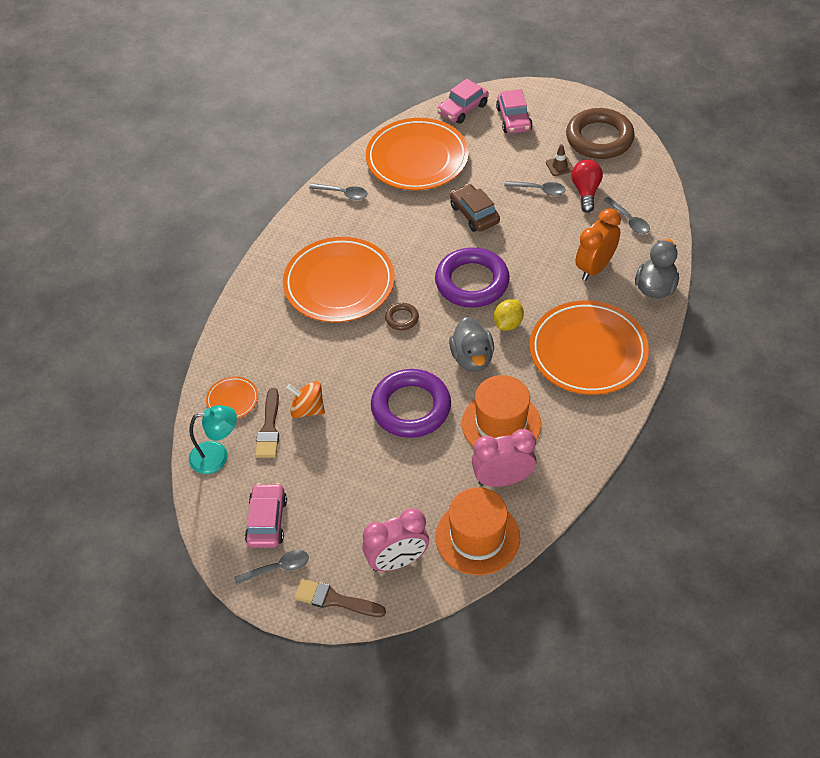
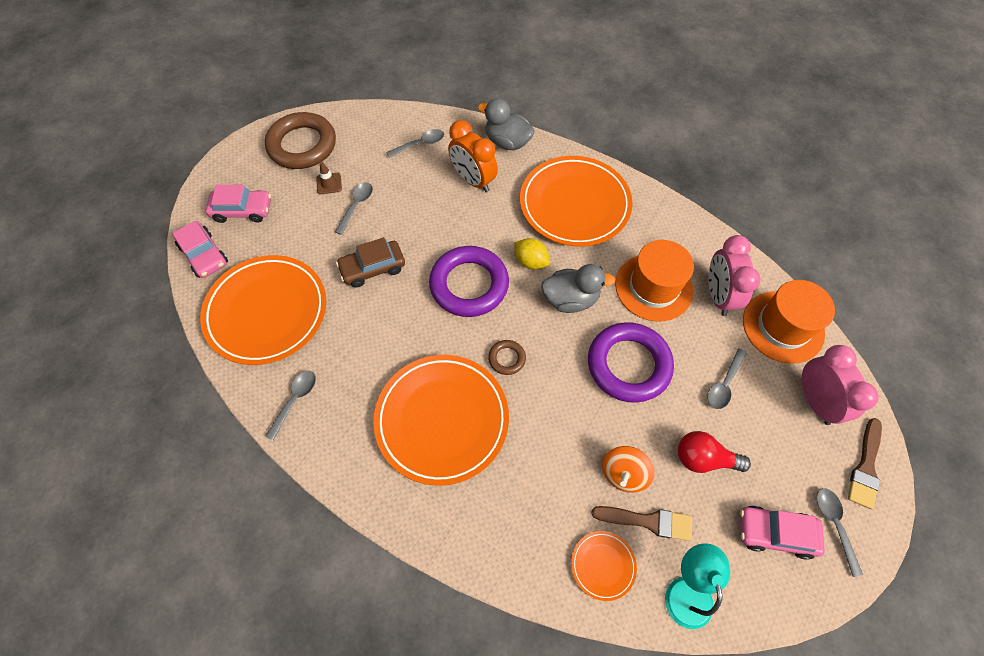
camera: 85 degrees left, 10 degrees up
(403, 484) = (724, 384): none -> grey spoon
(586, 192) = (372, 169): red light bulb -> red light bulb (703, 458)

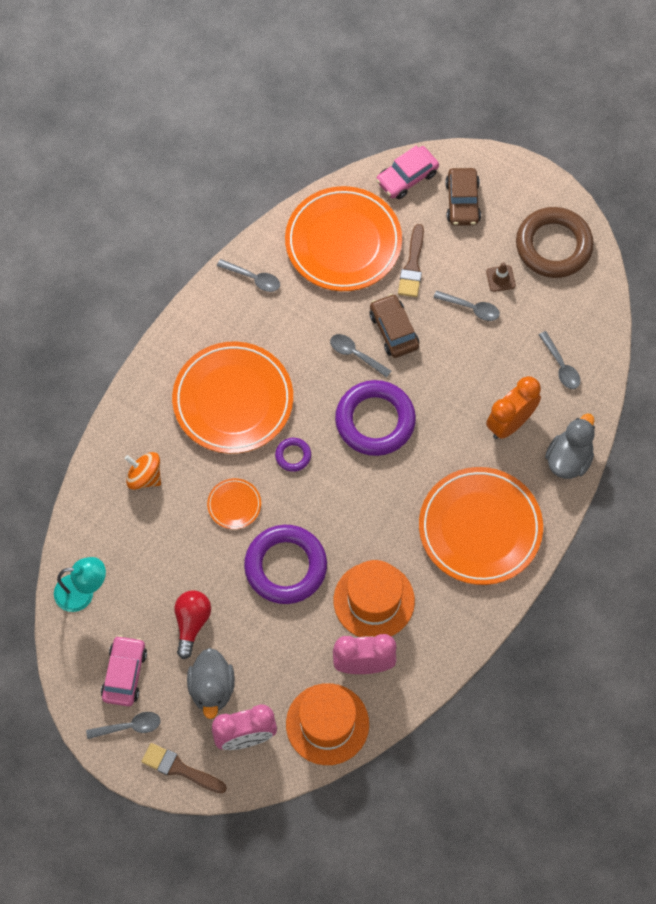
camera: 90 degrees right, 5 degrees up
(242, 210) = (462, 202): pink car -> brown car
(507, 358) = (293, 456): brown ring -> purple ring
(530, 261) = (404, 480): yellow lemon -> none
(570, 299) = (358, 517): grey duck -> grey duck (212, 688)
(603, 565) = (104, 528): orange plate -> orange plate (234, 505)
(623, 473) = (180, 552): orange spinning top -> orange spinning top (144, 477)
(648, 521) = (138, 568): brown brush -> brown brush (412, 266)
(724, 384) = (264, 654): grey spoon -> grey spoon (355, 354)

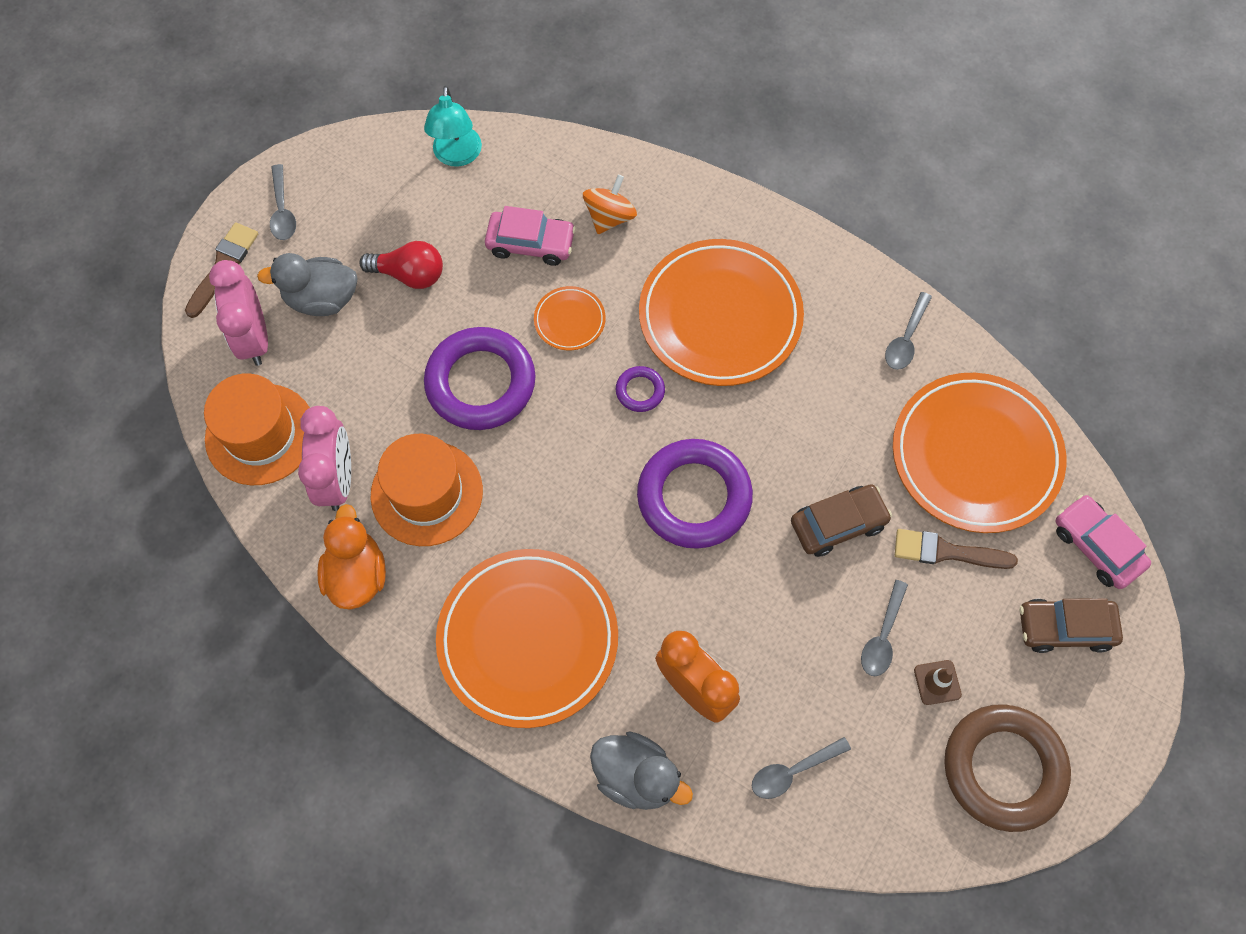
camera: 90 degrees right, 0 degrees up
(124, 674) = (350, 203): pink car -> pink car (530, 243)
(355, 354) = (796, 471): grey spoon -> none
(436, 645) = (356, 574): none -> orange duck

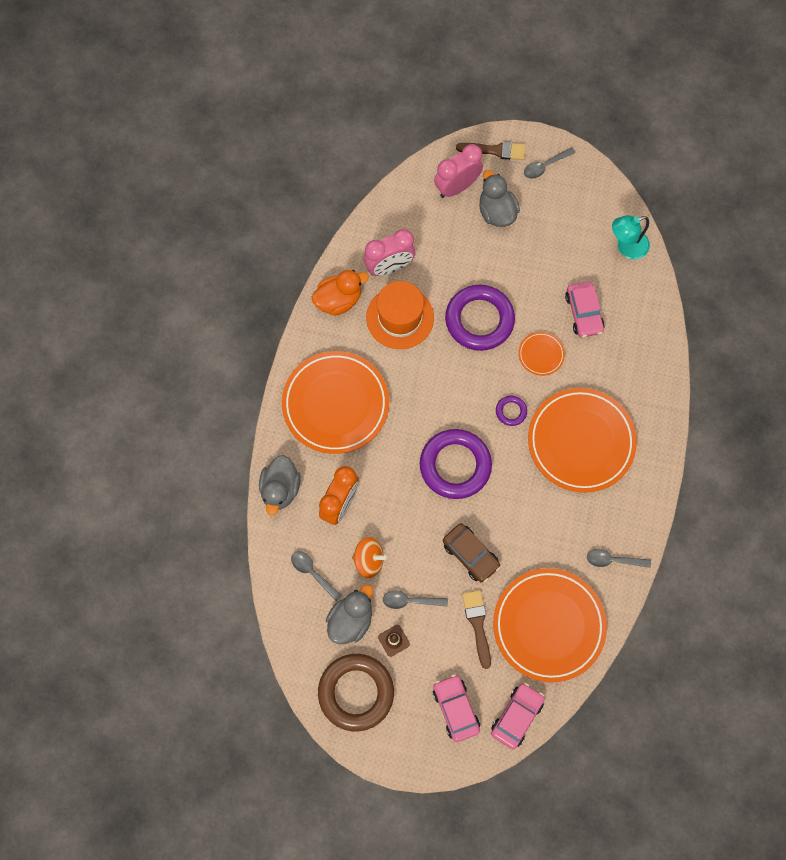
camera: 70 degrees right, 5 degrees up
(260, 434) = (400, 216): orange hat -> none
(409, 274) = (533, 253): red light bulb -> none
(609, 217) = (622, 352): orange spinning top -> orange spinning top (369, 560)
(886, 737) = (350, 620): none -> grey duck
(1065, 628) = (455, 709): brown car -> pink car

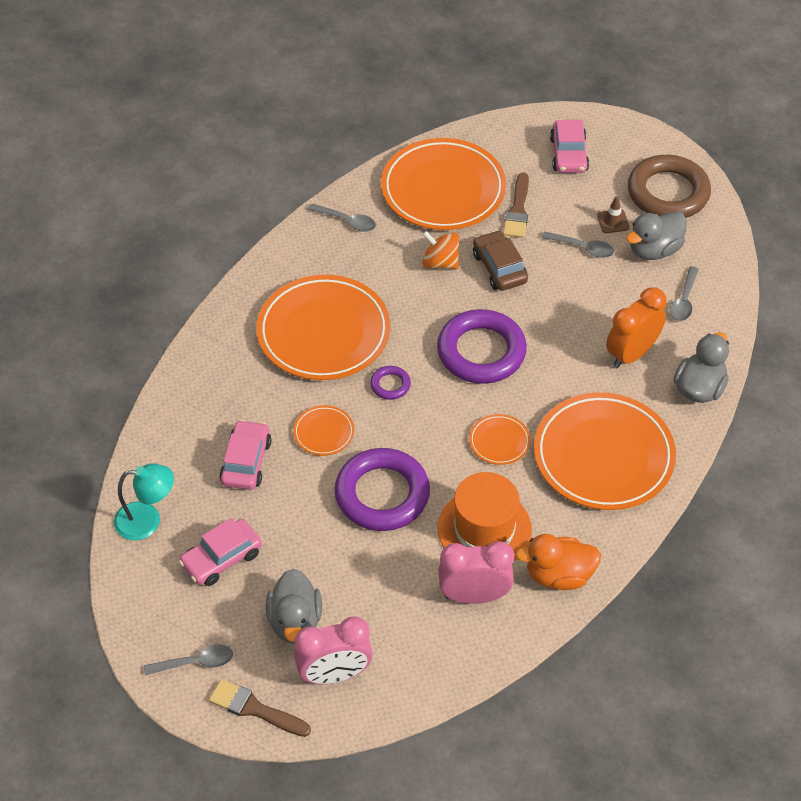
camera: 160 degrees left, 20 degrees down
(312, 573) = (684, 300): grey spoon -> grey spoon turned 45 degrees clockwise
(369, 560) = (616, 294): orange spinning top -> orange spinning top (440, 262)
(414, 390) = (499, 441): none -> orange plate
(517, 716) = (509, 133): pink car -> pink car (221, 558)

